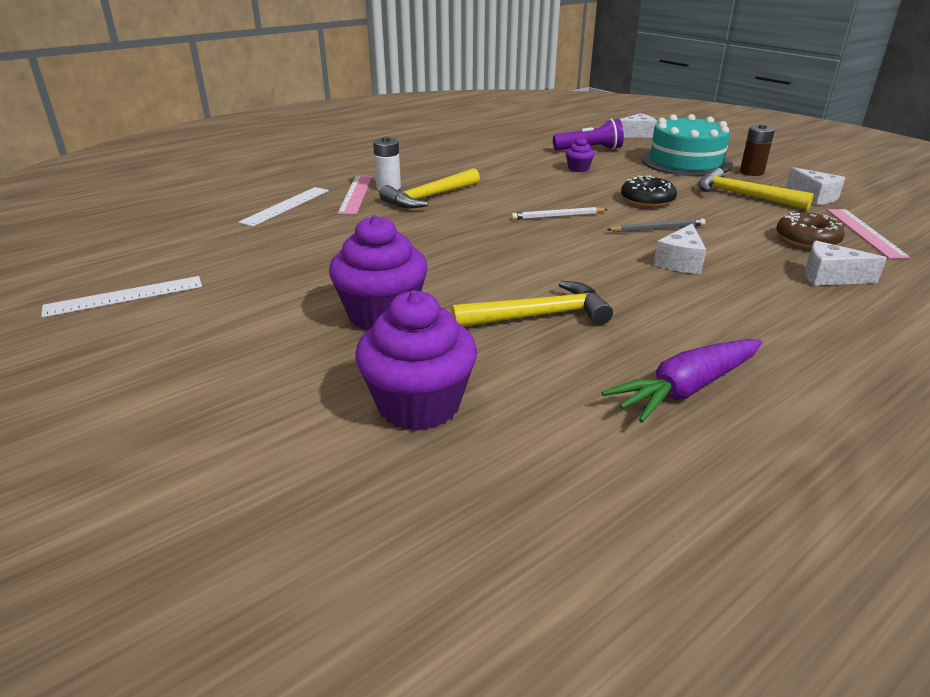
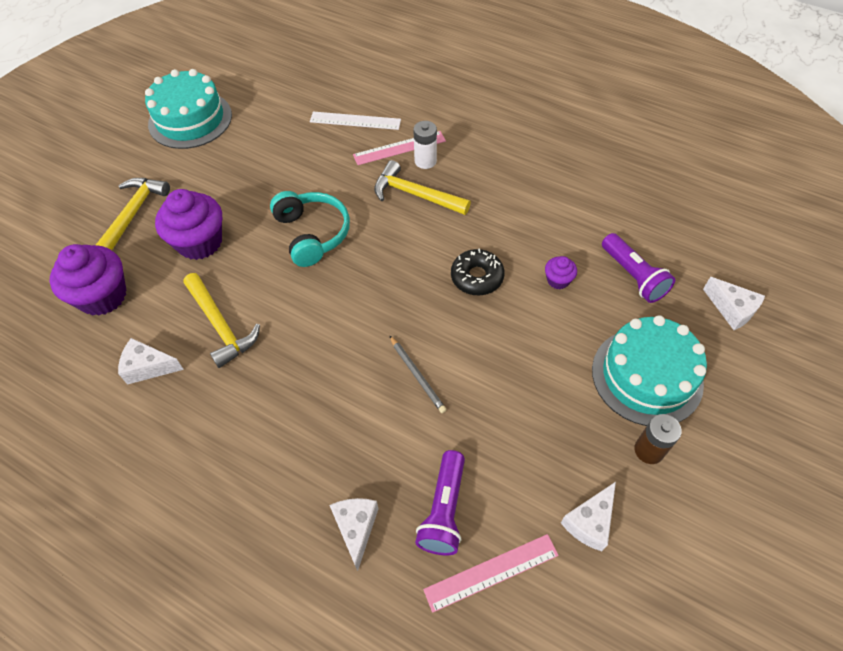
camera: 70 degrees right, 25 degrees up
(124, 296) = (190, 119): white ruler -> turquoise cake
(436, 248) = (312, 234): none -> turquoise headphones
(557, 216) = (413, 293): white pencil -> none
(647, 200) = (492, 356): black donut -> black donut (477, 277)
(680, 262) = (346, 402): white cheese -> white cheese (148, 367)
(687, 389) = (143, 428): purple carrot -> none
(743, 196) = (553, 445): yellow hammer -> yellow hammer (133, 214)
(807, 240) = (444, 510): brown donut -> purple flashlight

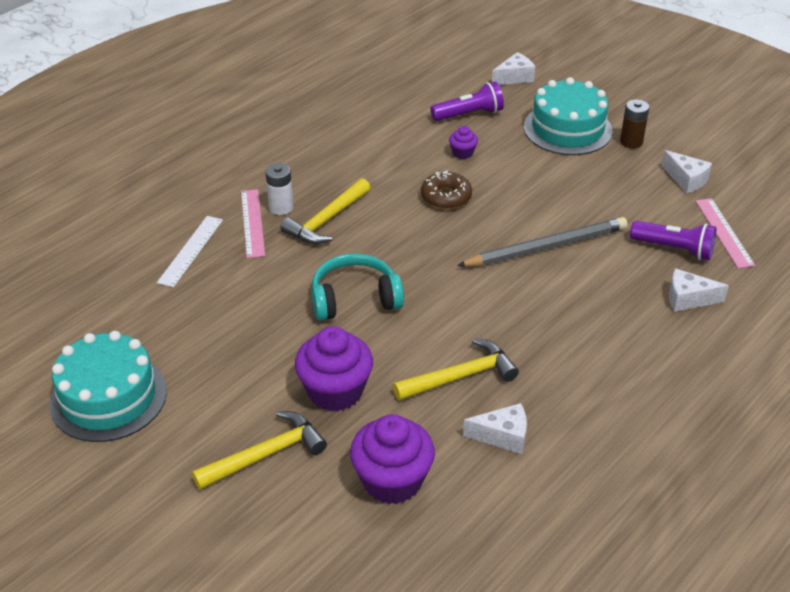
camera: 80 degrees left, 15 degrees down
(133, 214) = (265, 455): yellow hammer -> yellow hammer turned 120 degrees clockwise
(148, 367) = (503, 436): white cheese -> white cheese turned 105 degrees counterclockwise
(417, 375) = (546, 247): grey pencil -> grey pencil, size x1.97
(477, 277) = (446, 197): black donut -> brown donut

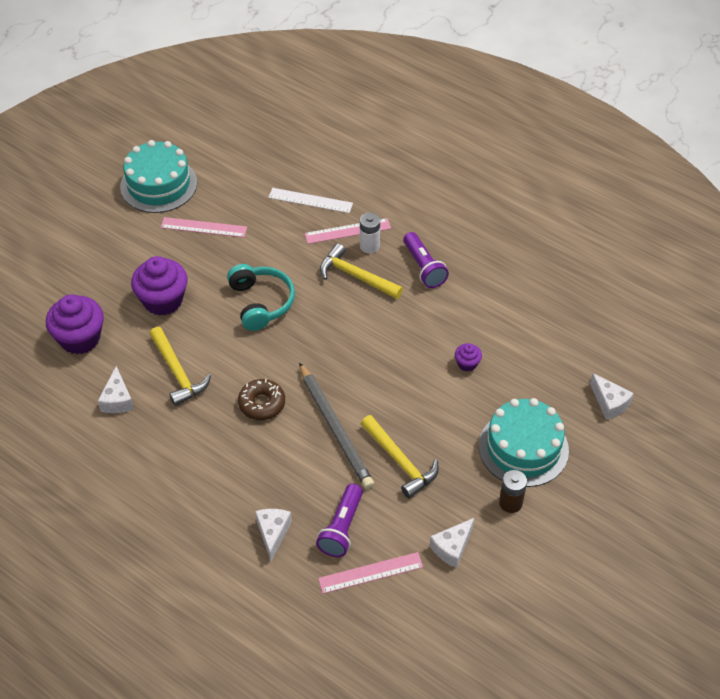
camera: 85 degrees right, 10 degrees up
(209, 350) = (204, 227): none -> pink ruler
(265, 455) = (106, 270): yellow hammer -> yellow hammer (400, 461)
(446, 197) = (398, 354): brown donut -> brown donut (262, 404)
(469, 114) = (532, 367): purple flashlight -> purple flashlight (423, 267)

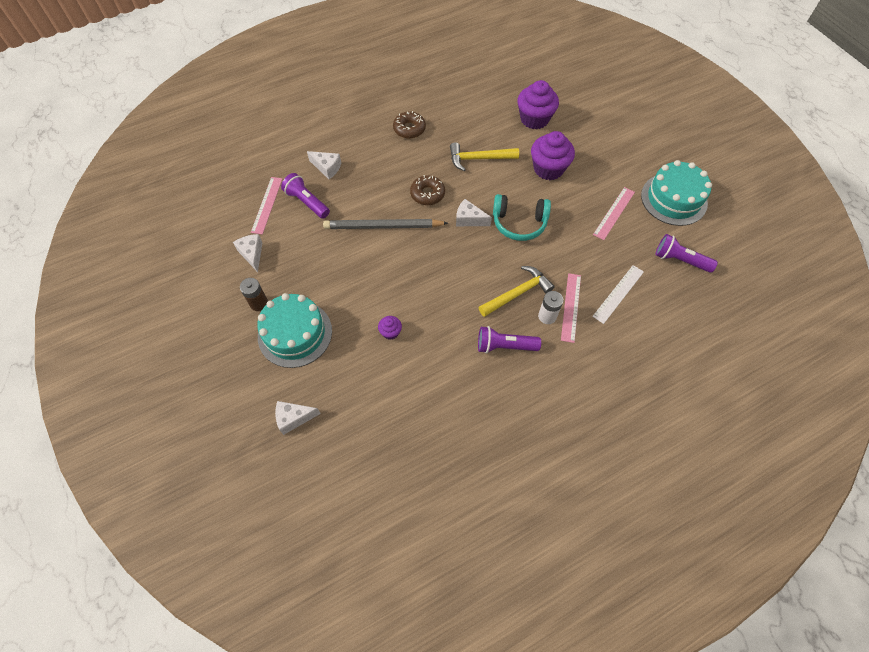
camera: 115 degrees right, 10 degrees up
(117, 400) = (473, 124): white cheese -> white cheese (469, 219)
(157, 468) = (409, 129): none -> brown donut
(242, 165) = (680, 260): none -> purple flashlight
(400, 461) = (334, 252): yellow hammer -> none

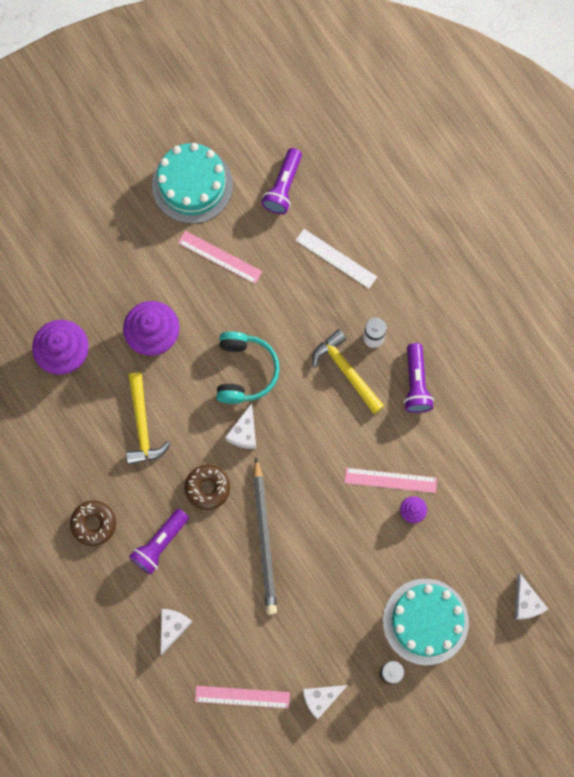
camera: 95 degrees left, 15 degrees up
(307, 202) = (233, 644): purple flashlight -> purple flashlight (160, 544)
(571, 307) = (359, 311): pink ruler -> pink ruler (390, 480)

